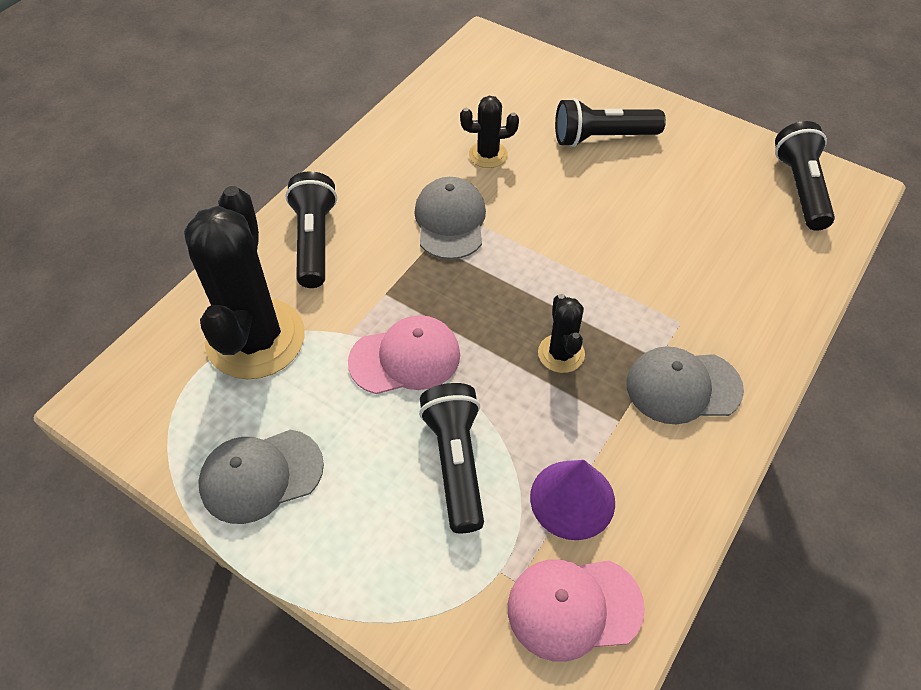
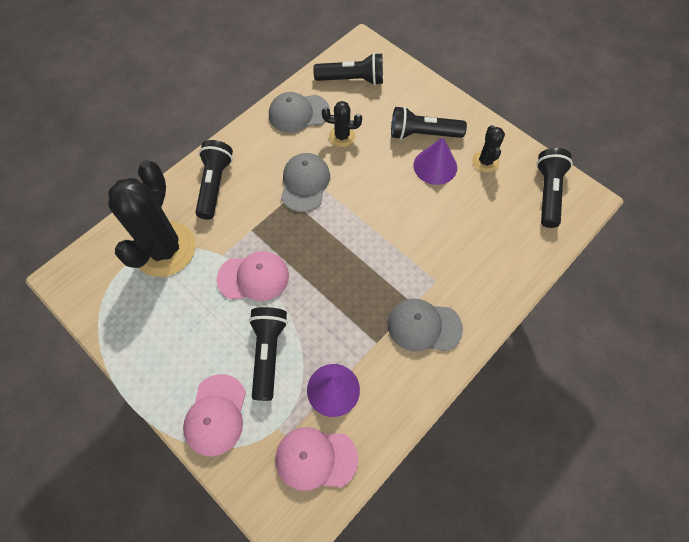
camera: 10 degrees right, 10 degrees up
(261, 475) = (150, 341): grey cap -> grey cap (298, 113)
(395, 569) = (216, 415): none -> pink cap
(482, 83) = (352, 79): none -> black flashlight
(561, 353) = (352, 290): black cactus -> black cactus (485, 161)
(632, 175) = (435, 166): none -> purple cone

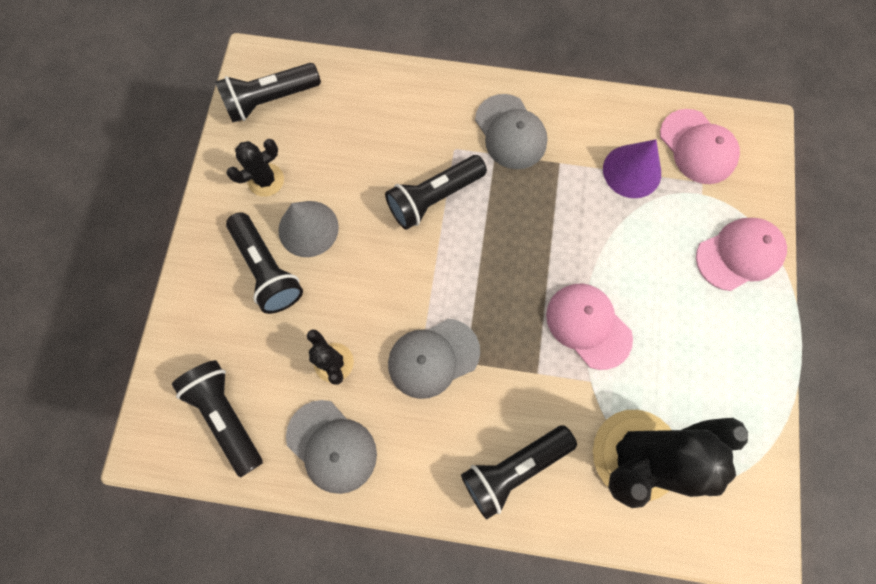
camera: 125 degrees left, 10 degrees up
(268, 353) = (649, 251): black flashlight -> black flashlight (434, 198)
(435, 166) = (308, 228): purple cone -> grey cone

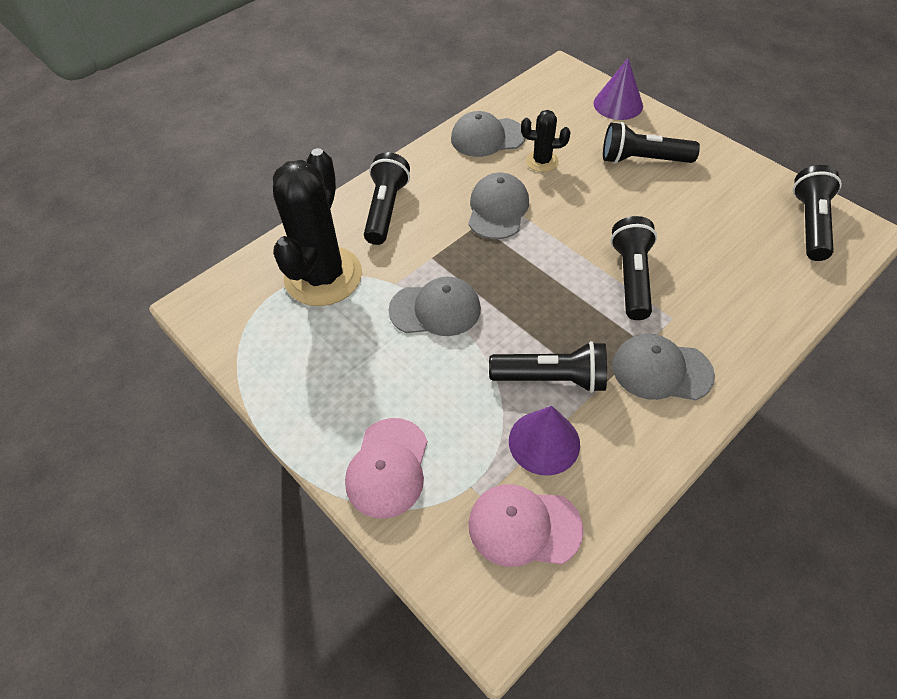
camera: 130 degrees right, 20 degrees down
(184, 343) = (618, 104): none -> purple cone
(227, 415) = (551, 104): black flashlight -> black flashlight (551, 378)
(266, 180) = (725, 189): black cactus -> none
(308, 228) = (661, 193): grey cone -> none
(588, 325) = (435, 309): pink cap -> grey cap

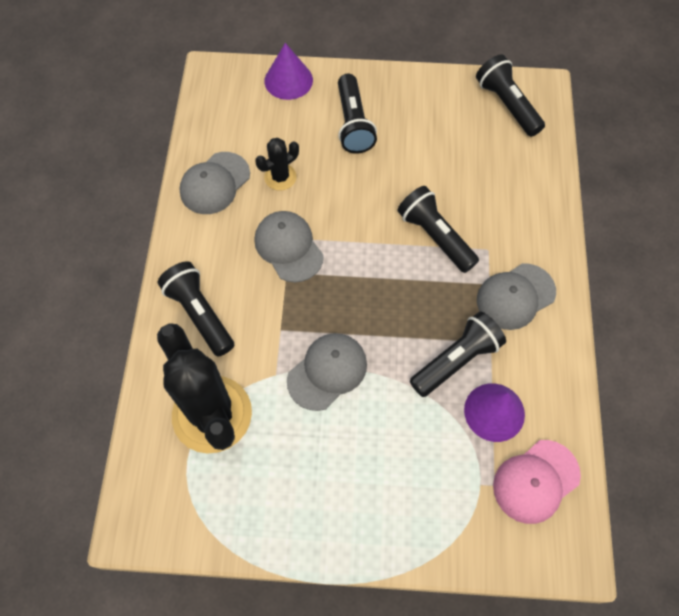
camera: 45 degrees left, 10 degrees up
(387, 468) = (416, 521): pink cap -> none
(642, 160) = (353, 124): black flashlight -> black flashlight turned 60 degrees counterclockwise

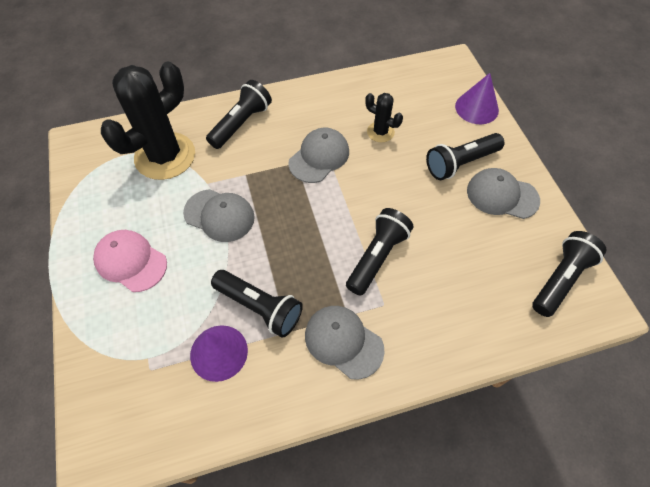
camera: 70 degrees right, 5 degrees down
(214, 183) = (354, 96): grey cap -> grey cap (502, 195)
(535, 481) = (160, 406): pink cap -> pink cap (130, 261)

